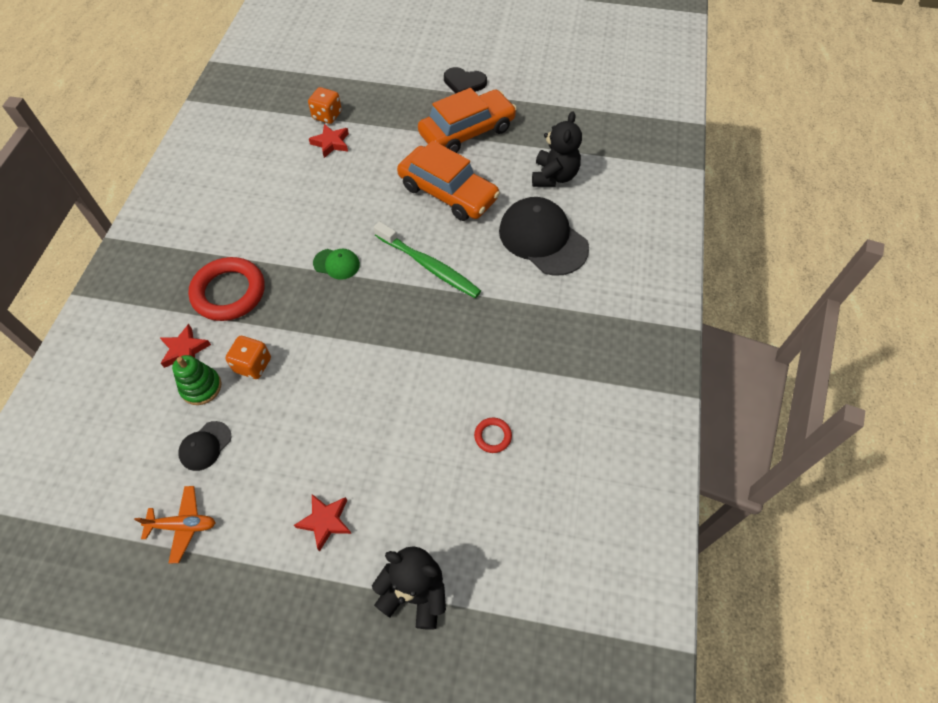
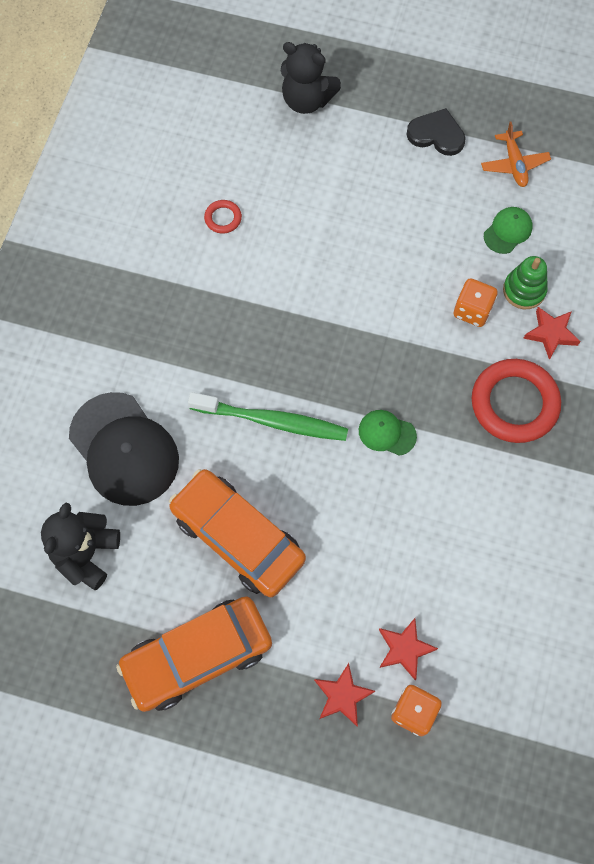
camera: 175 degrees left, 10 degrees up
(183, 525) = (514, 164): orange plane -> orange plane turned 105 degrees counterclockwise
(205, 446) = (508, 231): black cap -> green cap
(325, 521) = (385, 158): red star -> red star (342, 696)
(429, 266) = (272, 421): green toothbrush -> green toothbrush turned 150 degrees clockwise
(464, 83) = (188, 773): black heart -> black heart (436, 134)

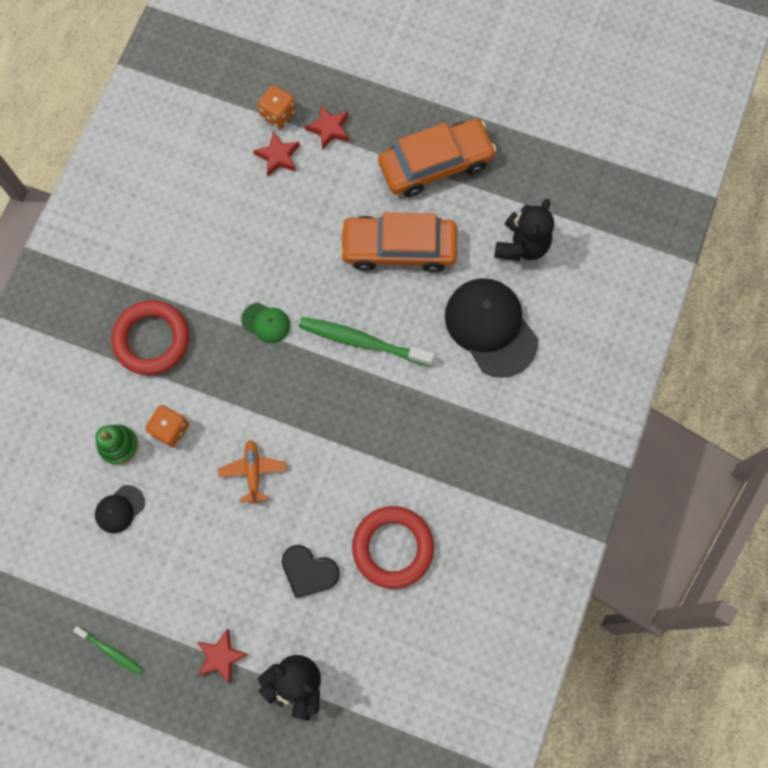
camera: 175 degrees left, 5 degrees up
(223, 218) = (393, 547): red ring -> red ring, size x2.23
(238, 537) = (399, 248): orange car -> orange car turned 135 degrees clockwise
(436, 134) = (167, 628): black heart -> black heart (309, 571)
(486, 112) = (111, 651): none -> green toothbrush
(508, 231) = (119, 509): green cap -> black cap
(514, 164) = (96, 585): orange plane -> orange plane (253, 472)
(551, 334) = (104, 401): red star -> red star (221, 656)

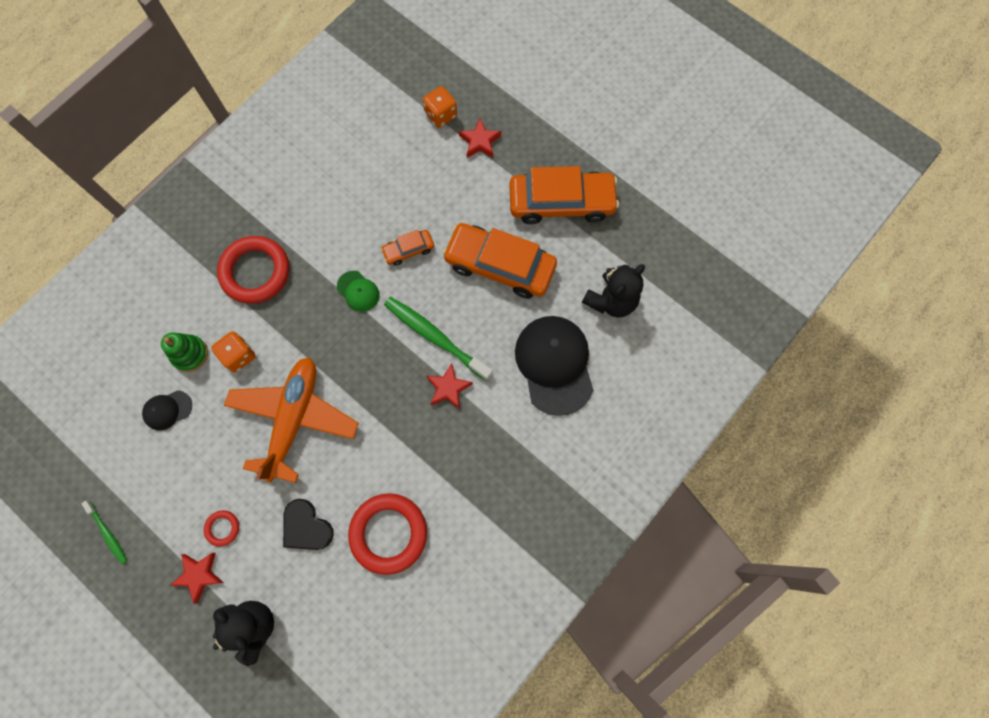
camera: 20 degrees right, 0 degrees up
(225, 603) = (222, 528): none -> red ring
(253, 472) = (294, 419): orange plane -> orange plane, size x2.09
(278, 156) = (426, 151): red star -> red star (448, 388)
(300, 264) = (408, 250): none -> orange car

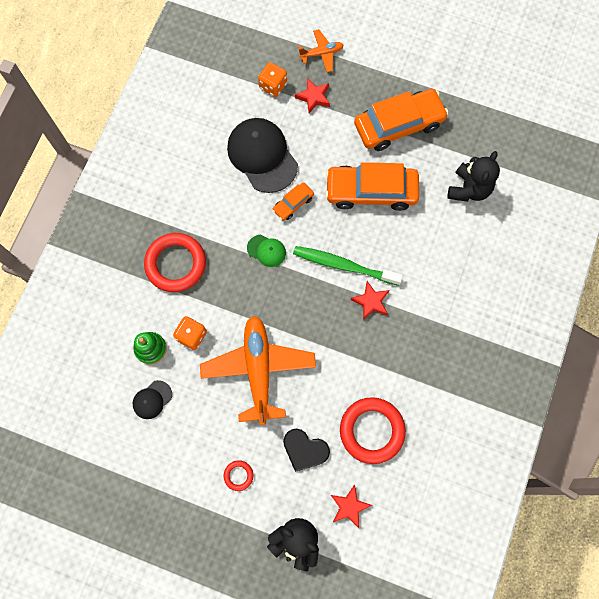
camera: 20 degrees left, 0 degrees up
(108, 533) = (147, 514): green toothbrush -> none
(199, 575) = (236, 518): red star -> red star (349, 506)
(508, 97) = (321, 53): none -> orange plane
(554, 365) = (446, 254): black cap -> black cap (262, 156)

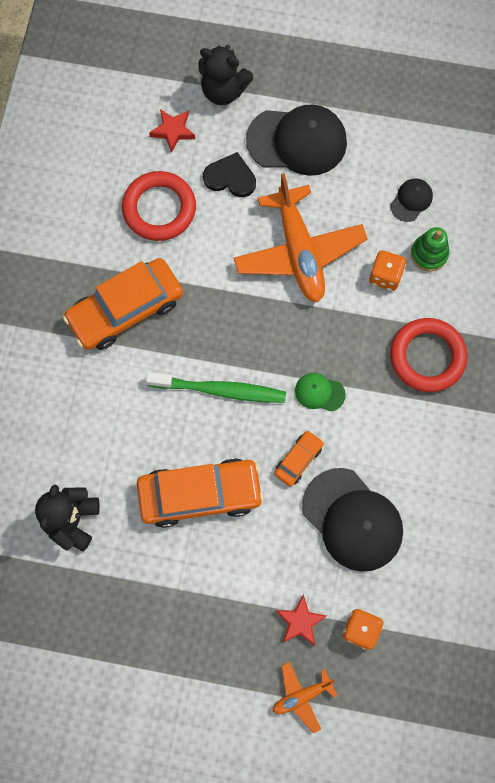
camera: 170 degrees right, 0 degrees up
(238, 475) = (297, 141): red ring -> black cap
(371, 302) = (180, 351): red star -> none
(399, 125) = (175, 599): orange car -> orange car (125, 309)

